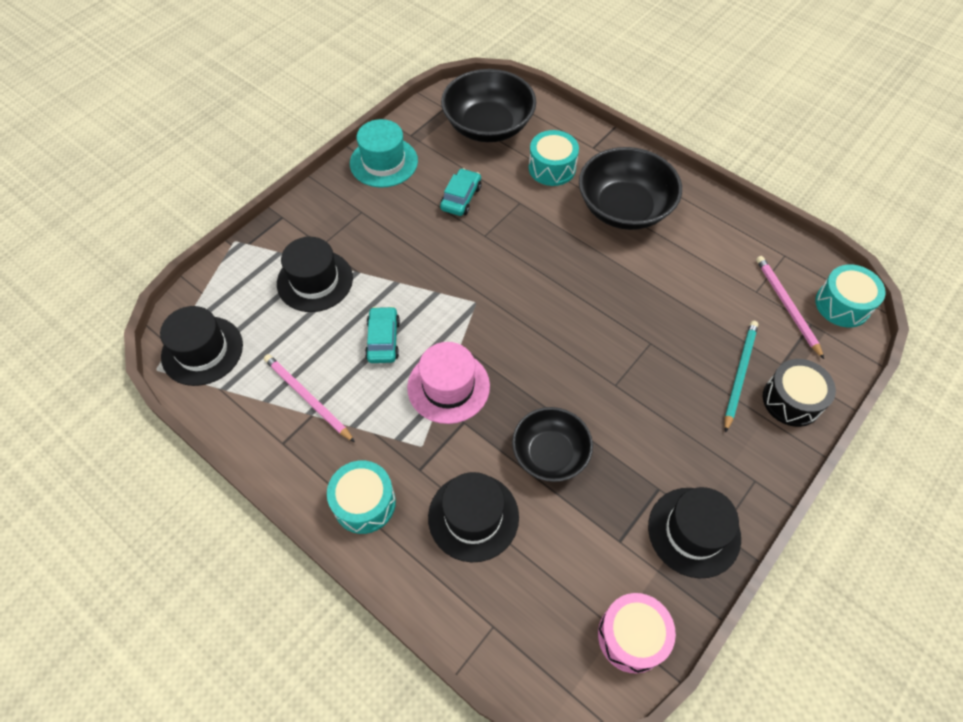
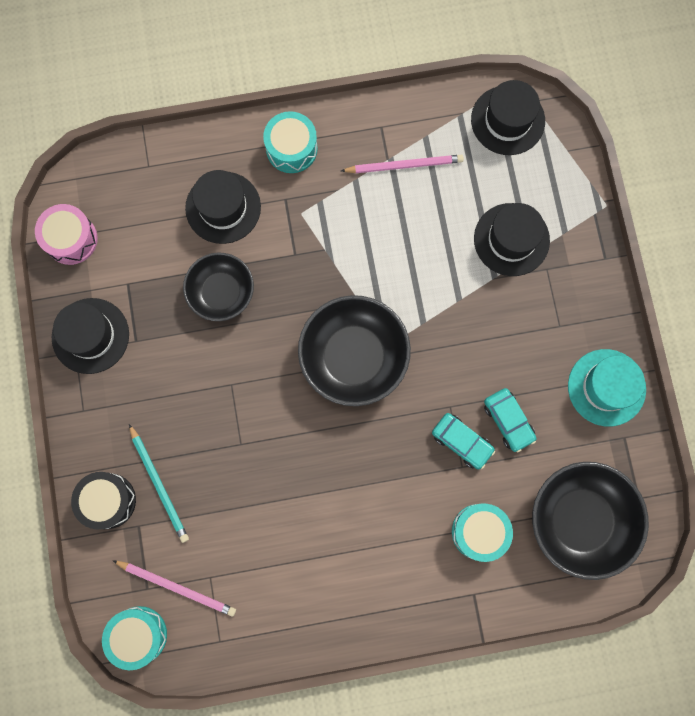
camera: 130 degrees right, 20 degrees up
(383, 340) = (411, 250): turquoise car -> turquoise car (462, 442)
(448, 386) = (331, 266): pink hat -> none
(624, 208) = (381, 553): black bowl -> black bowl (354, 356)

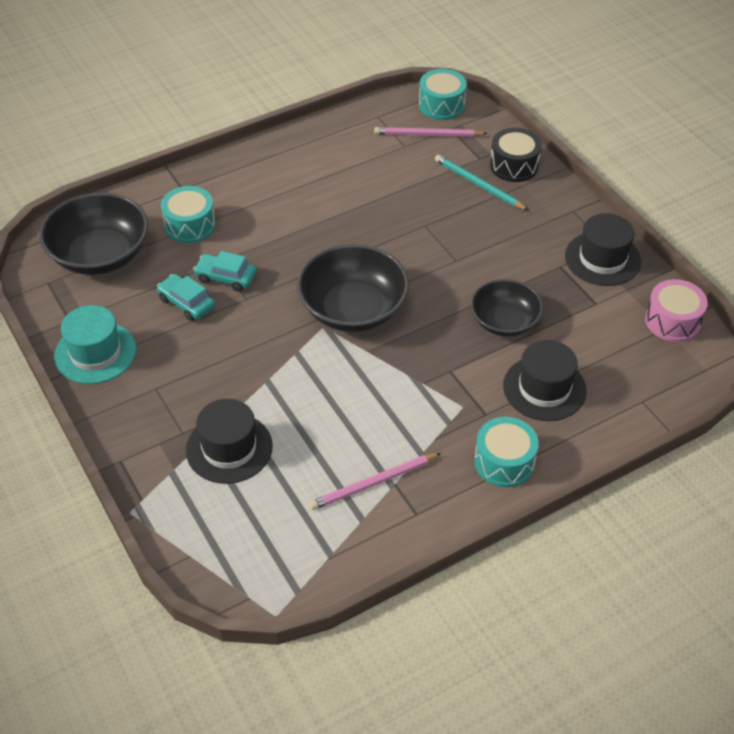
camera: 160 degrees right, 30 degrees down
(507, 120) = (271, 567): black hat -> none

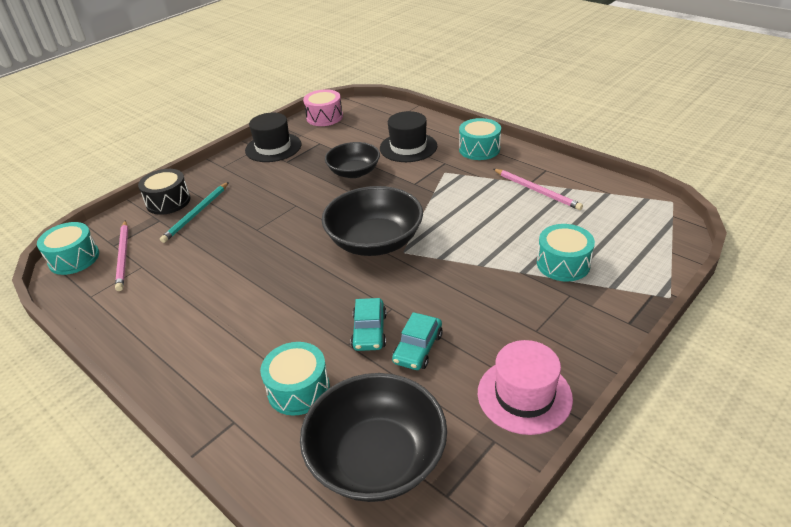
camera: 105 degrees left, 10 degrees down
(95, 353) = (524, 395): turquoise hat -> pink hat
(229, 448) = (563, 264): black hat -> turquoise drum

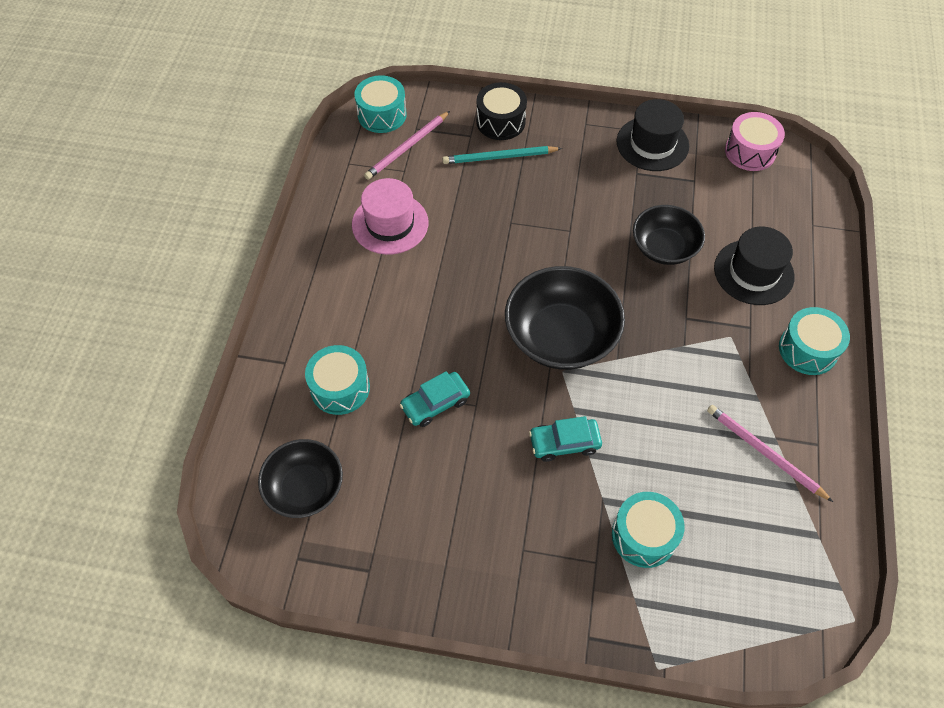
camera: 55 degrees right, 20 degrees up
(377, 458) = (305, 488): black bowl -> black bowl, size x0.65
(418, 348) = (438, 455): turquoise car -> turquoise car (564, 443)
(524, 395) = (433, 574): pink hat -> pink hat (390, 224)
(537, 191) = (764, 453): pink pencil -> pink pencil turned 120 degrees clockwise

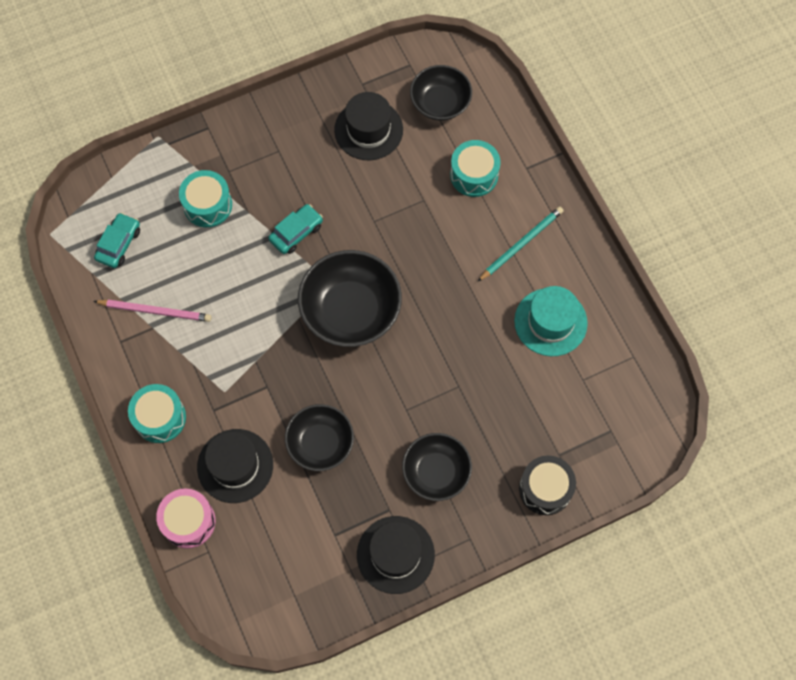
camera: 145 degrees right, 10 degrees up
(382, 114) = (652, 426): turquoise drum -> none
(390, 224) = (550, 322): pink hat -> turquoise hat
(405, 508) = (368, 130): none -> black hat
(407, 147) = (600, 405): pink pencil -> none
(435, 403) = (402, 205): turquoise car -> turquoise car (119, 244)
(499, 157) = (516, 447): turquoise pencil -> turquoise pencil (521, 244)
(578, 176) = (436, 472): none -> black bowl
(750, 151) = (303, 605): pink drum -> pink drum (188, 521)

